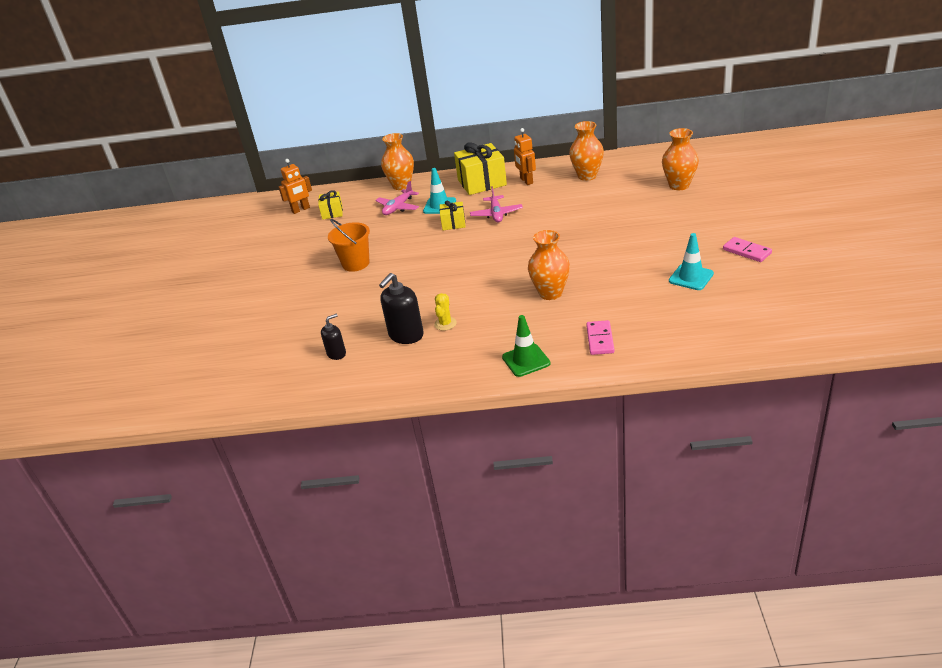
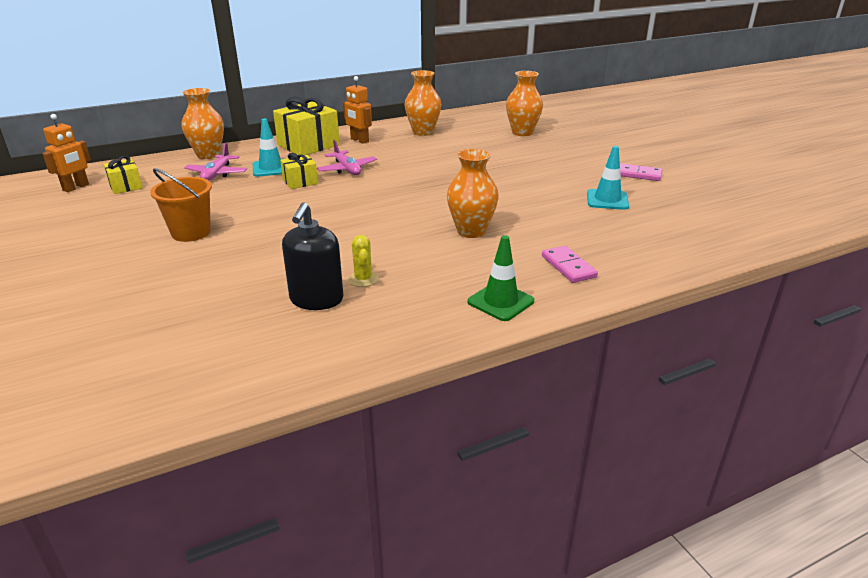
camera: 30 degrees left, 5 degrees down
(336, 353) = (223, 338): black soap dispenser -> none

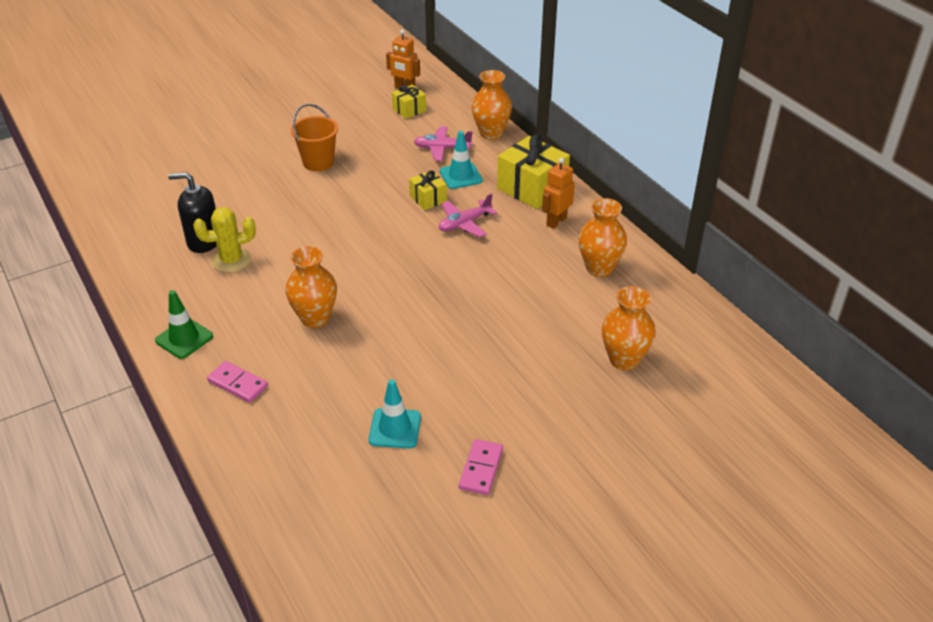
camera: 85 degrees right, 10 degrees up
(363, 279) = (231, 260): yellow cactus -> yellow cactus, size x1.58
(568, 267) = (238, 384): pink domino -> pink domino turned 60 degrees clockwise

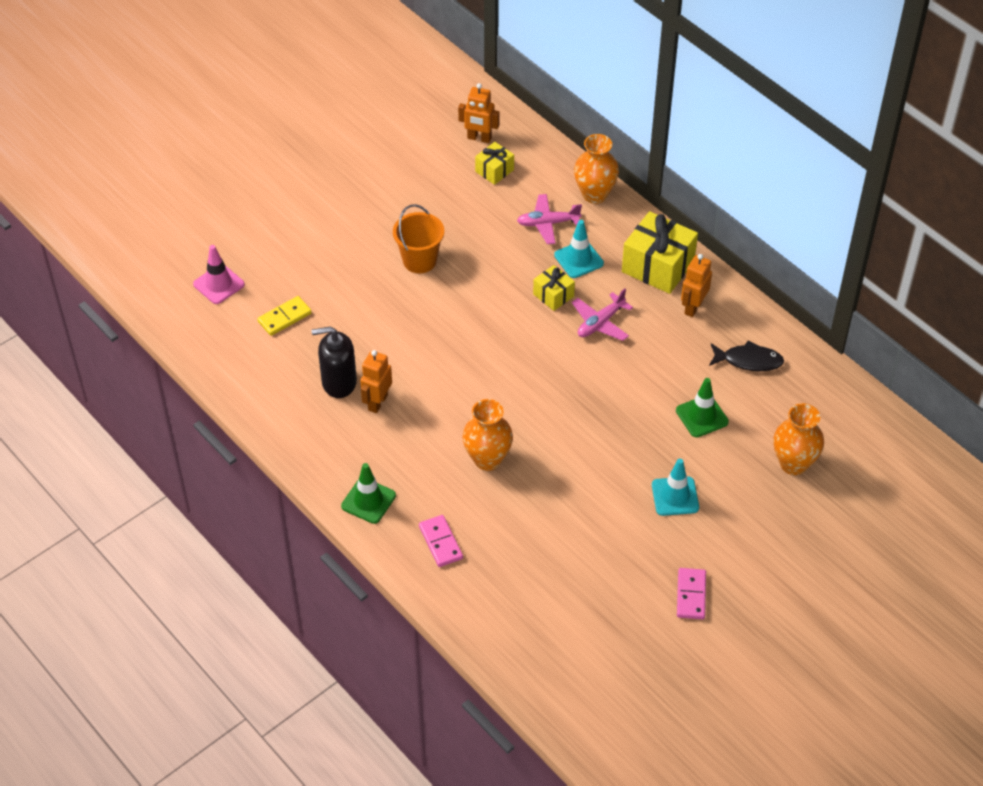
camera: 10 degrees left, 10 degrees up
(137, 160) = (219, 284): none -> pink traffic cone
(180, 189) = (284, 317): none -> yellow domino
(231, 260) = (377, 402): yellow cactus -> orange robot
(238, 384) = (441, 542): pink domino -> pink domino turned 45 degrees clockwise
(395, 428) = (602, 567): turquoise traffic cone -> turquoise traffic cone (675, 496)
(540, 308) = (702, 416): none -> green traffic cone
(599, 268) = (749, 360): orange vase -> black fish

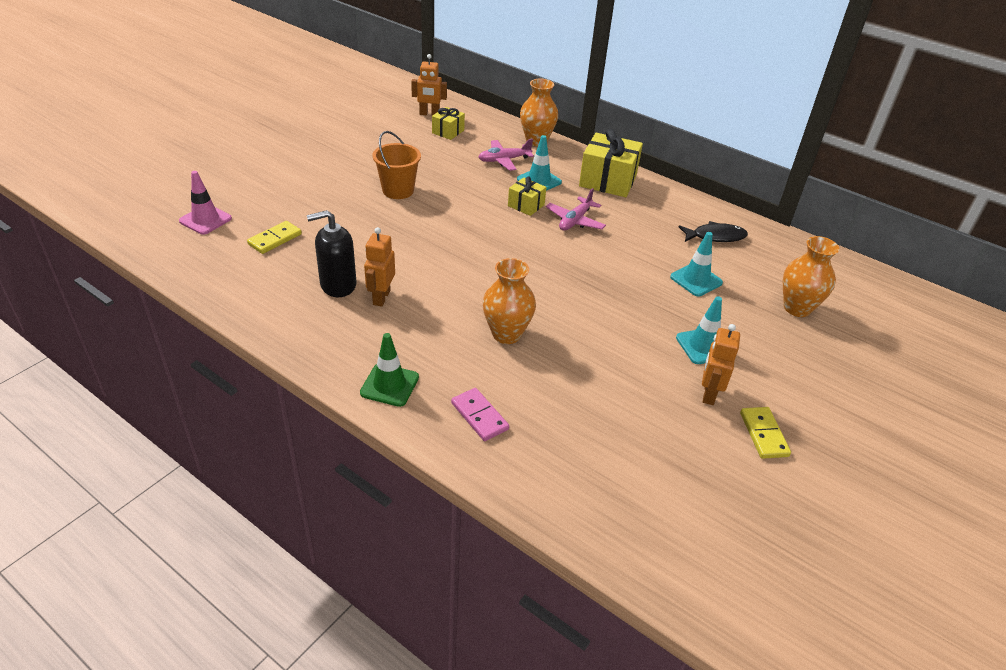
camera: 15 degrees left, 10 degrees down
(691, 595) = (764, 434): pink domino -> yellow domino
(693, 307) = (650, 204): orange robot -> orange robot (708, 394)
(702, 416) = (696, 280): green traffic cone -> turquoise traffic cone

